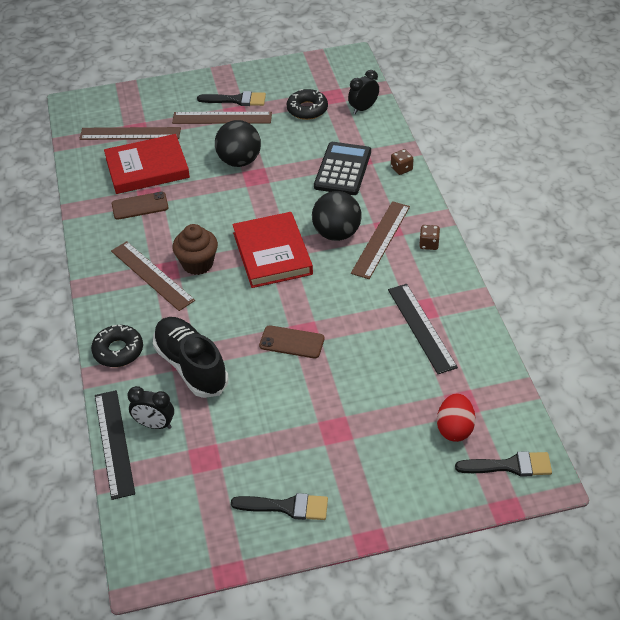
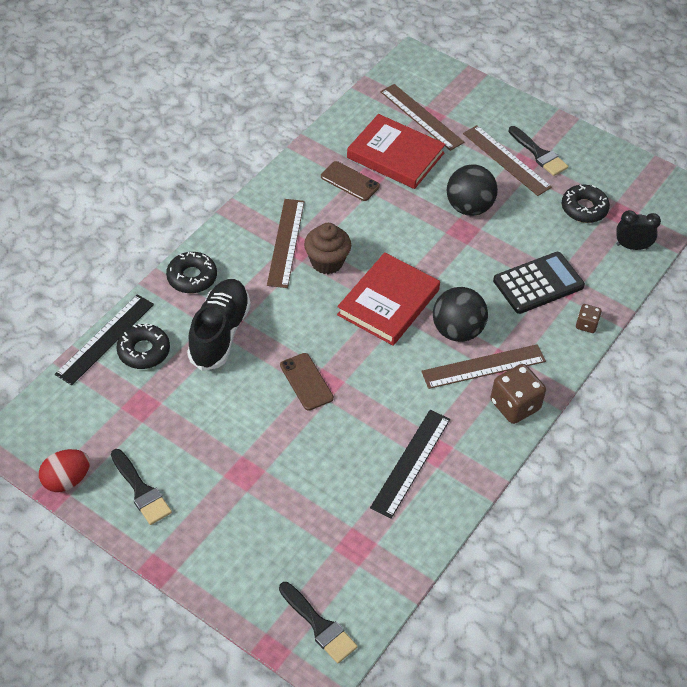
camera: 45 degrees right, 5 degrees up
(154, 424) = (144, 351): black clock -> black donut
(429, 244) = (515, 405): brown dice -> brown dice, size x1.86
(454, 428) = (322, 558): red egg -> red egg (67, 480)

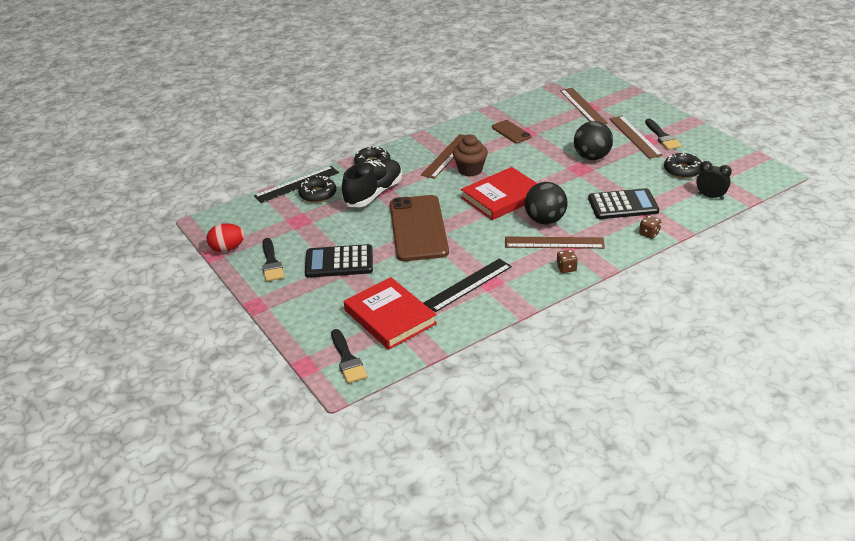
camera: 25 degrees right, 15 degrees down
(231, 466) = (339, 262): none -> black calculator
(306, 382) = (418, 228): brown phone -> brown phone, size x2.12
(395, 155) = (552, 123): red book -> red book (390, 317)
(515, 405) = (566, 268): brown dice -> brown dice, size x0.54

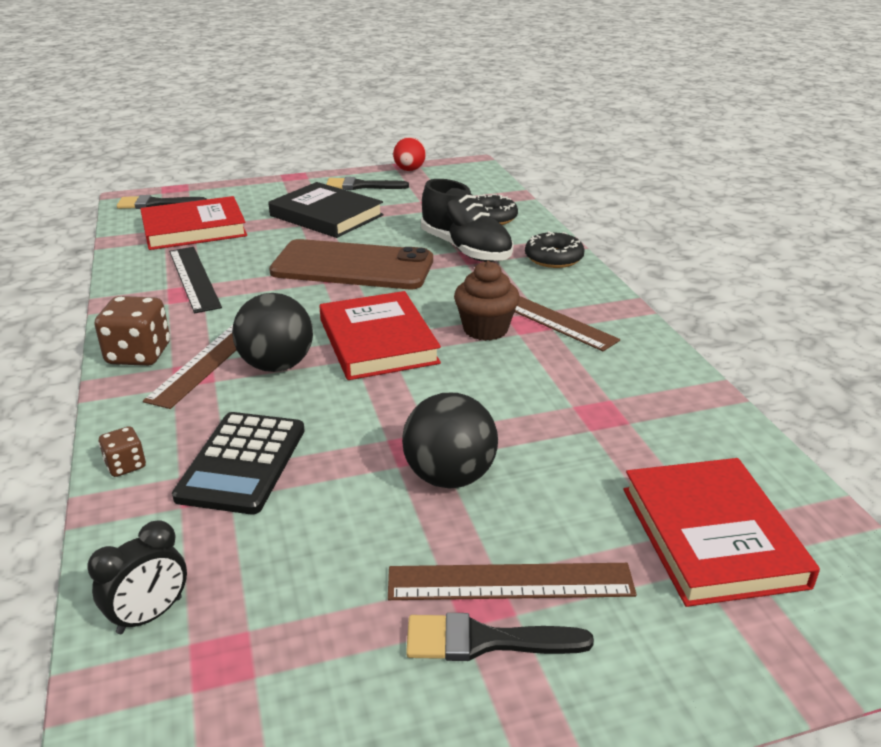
camera: 105 degrees right, 5 degrees down
(297, 184) = (525, 209): black ruler -> none
(339, 262) = (326, 215): black calculator -> black book
(511, 132) = (609, 398): brown phone -> none
(566, 268) = (139, 354): brown dice -> brown dice, size x1.86
(583, 106) = (711, 536): brown ruler -> red book
(682, 170) = (296, 611): black donut -> none

